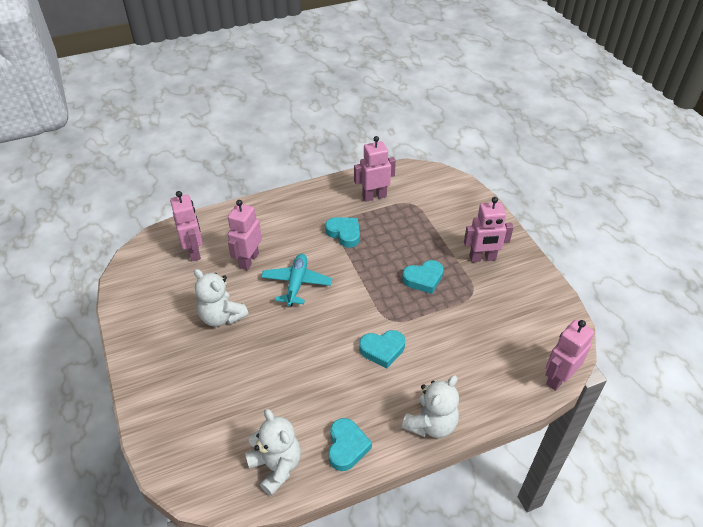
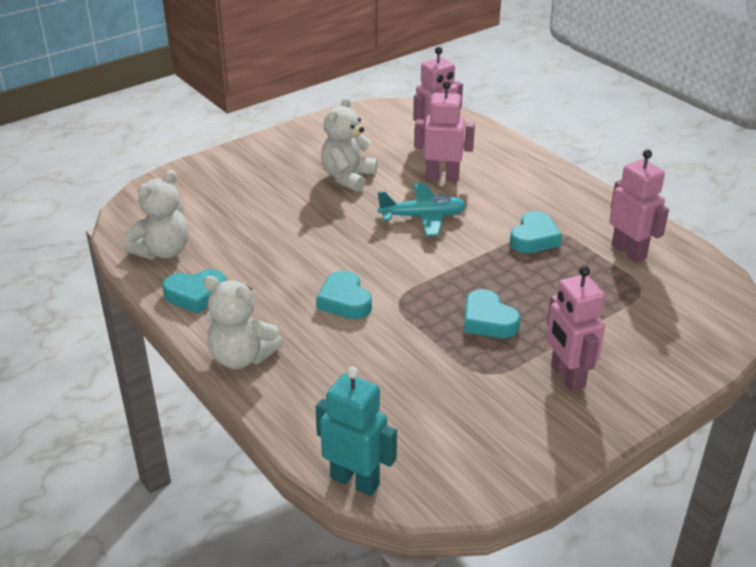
camera: 75 degrees right, 10 degrees down
(558, 378) = (355, 481): pink robot -> turquoise robot

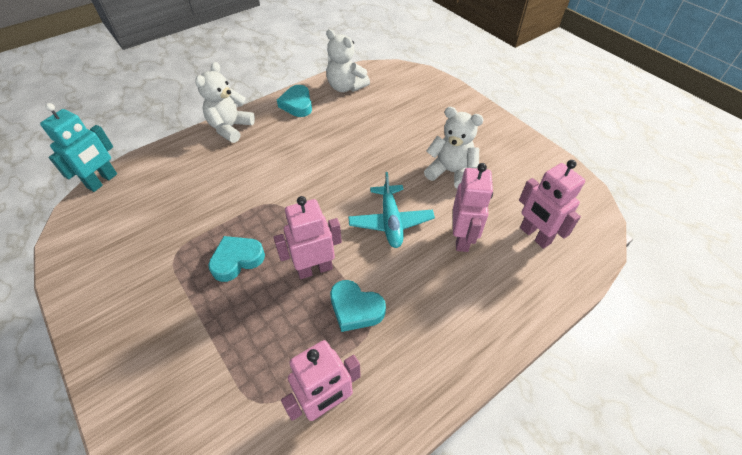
camera: 90 degrees right, 15 degrees up
(344, 301) = (278, 173): turquoise heart -> none
(567, 376) = (151, 311): pink robot -> pink robot (314, 269)

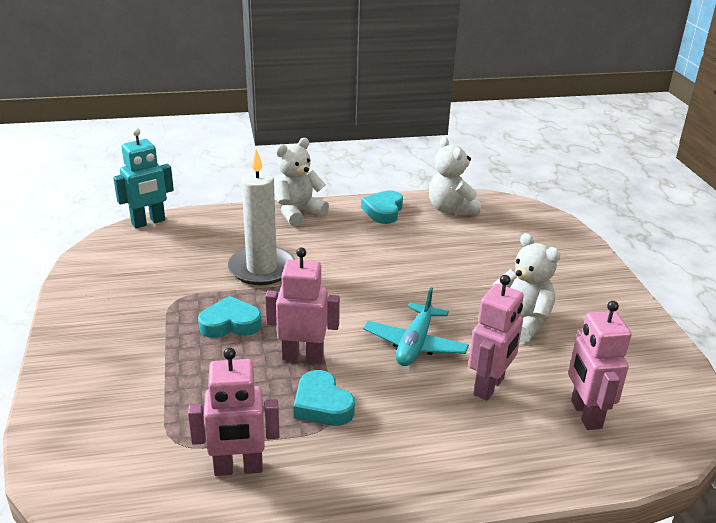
camera: 25 degrees right, 20 degrees down
(232, 194) = (261, 269): none -> white candle

